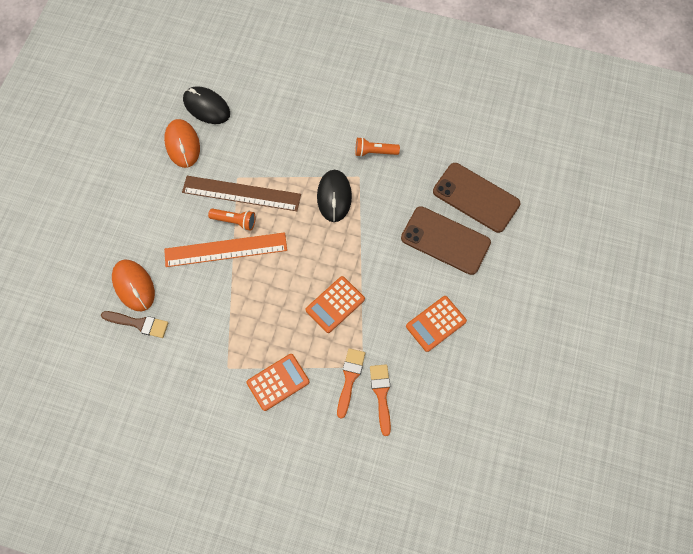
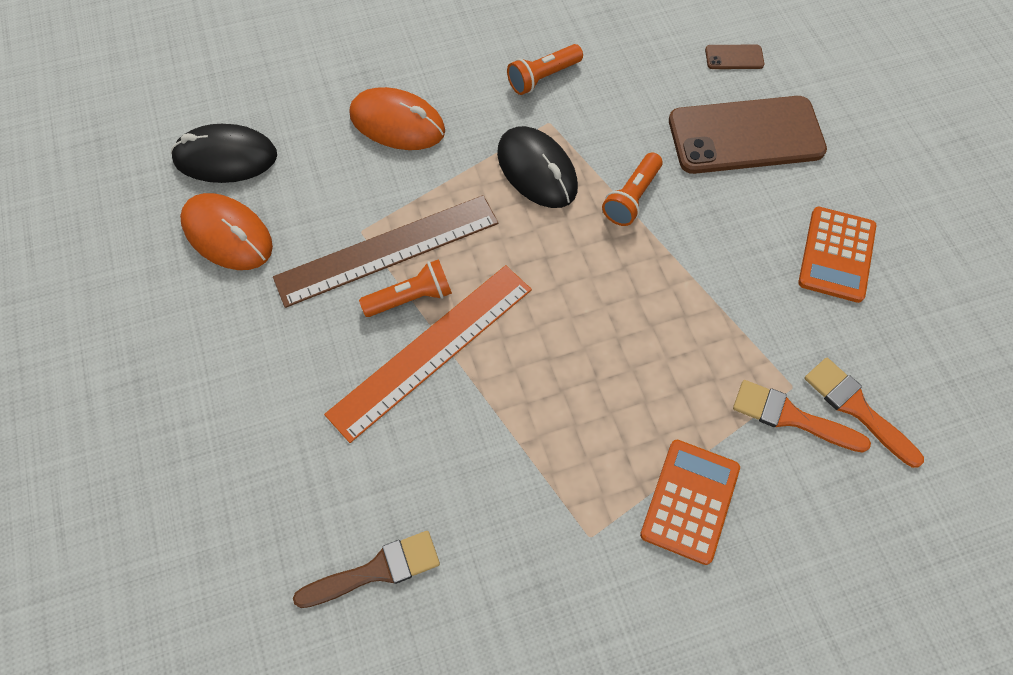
camera: 35 degrees left, 5 degrees down
(134, 286) = (316, 512): orange mouse -> orange mouse (397, 123)
(335, 304) = (672, 322): orange calculator -> none
(350, 378) = (791, 417): orange brush -> orange brush turned 45 degrees counterclockwise
(366, 237) = (632, 198): none -> orange flashlight
(476, 197) = (734, 57): brown phone -> brown phone, size x0.40

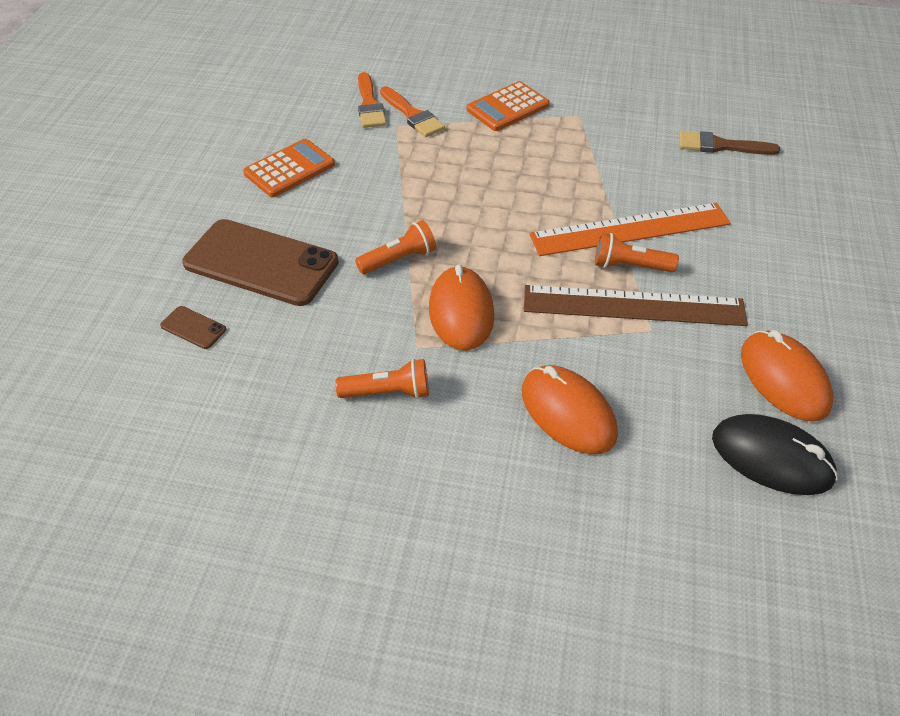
camera: 150 degrees left, 15 degrees down
(537, 170) = (461, 312): black mouse -> orange mouse

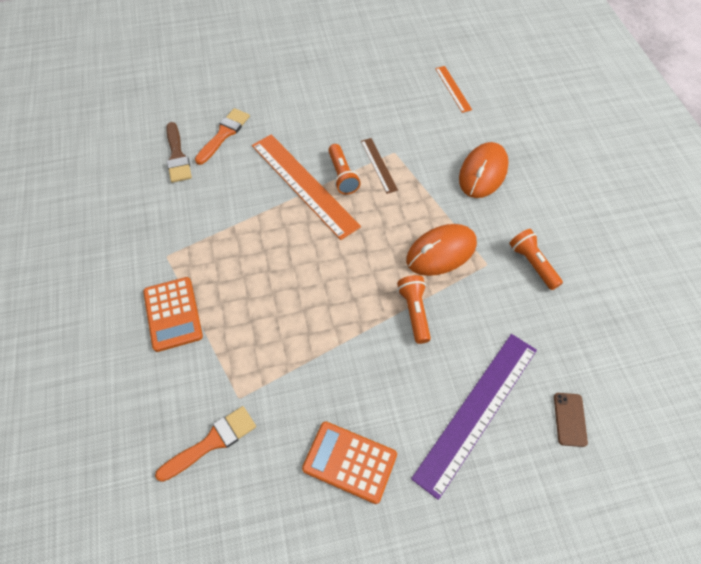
camera: 115 degrees left, 10 degrees up
(261, 263) = (477, 411): brown phone -> purple ruler
(399, 259) = (414, 312): orange flashlight -> orange flashlight turned 45 degrees clockwise
(412, 115) = (215, 391): orange brush -> orange brush (224, 134)
(507, 107) = (173, 314): orange calculator -> orange calculator turned 45 degrees clockwise
(633, 305) = (378, 165): brown ruler -> brown ruler, size x0.49
(771, 458) = (453, 89): black mouse -> orange ruler
(784, 379) = (395, 92): orange mouse -> none

